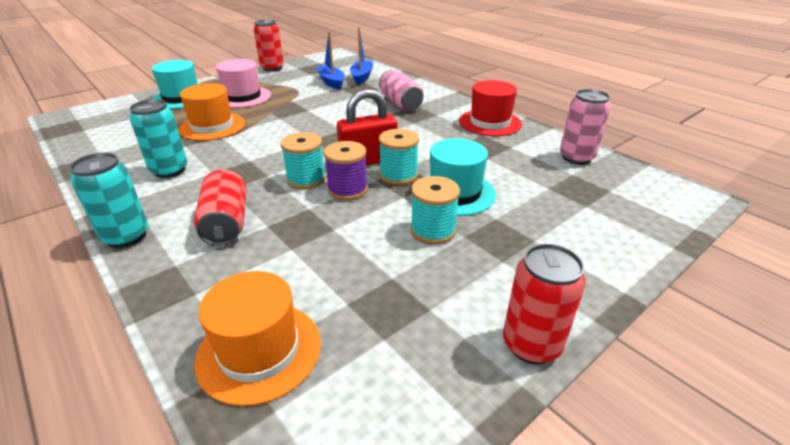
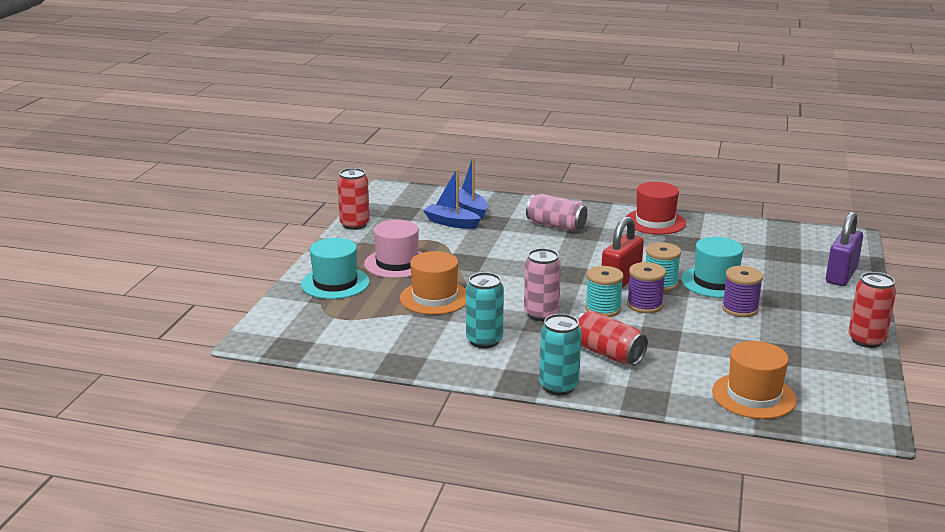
camera: 35 degrees left, 10 degrees down
(433, 230) = (740, 309): turquoise spool -> purple spool
(576, 158) = (752, 232): pink can -> pink can (541, 314)
(619, 238) = (841, 275): none -> purple padlock

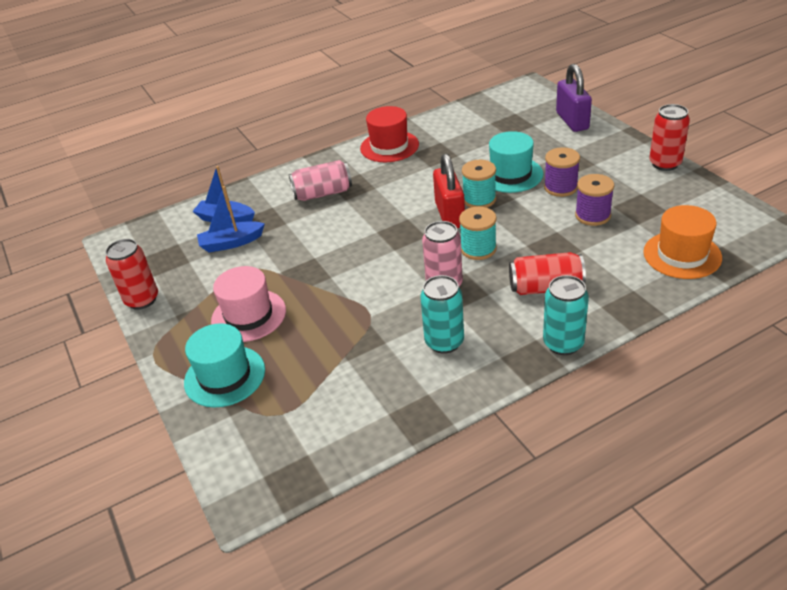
camera: 40 degrees left, 15 degrees up
(434, 298) = (338, 328): orange hat -> none
(644, 305) = (499, 225): purple spool -> purple spool (592, 215)

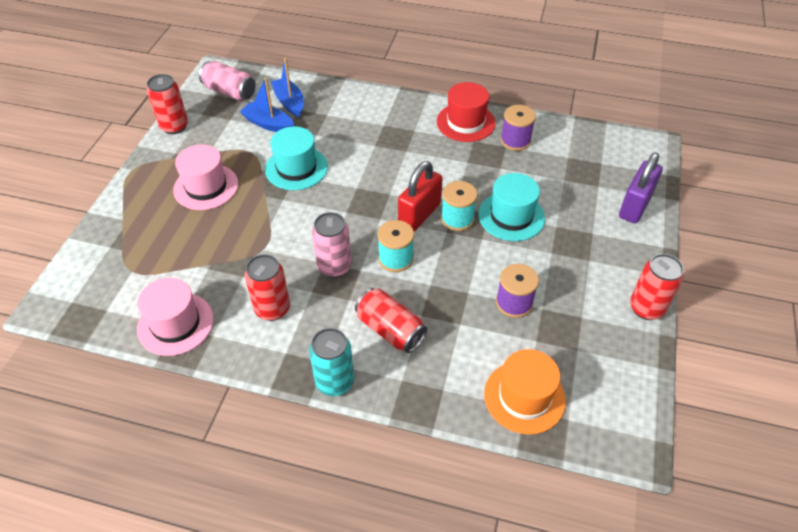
camera: 40 degrees right, 10 degrees up
(224, 376) = (141, 218): turquoise hat -> turquoise hat (296, 168)
(322, 193) = (369, 128): pink can -> pink can (230, 92)
(385, 412) = (175, 324): none -> pink hat
(444, 342) = (272, 309): turquoise can -> red can
(560, 187) = (529, 258): purple spool -> purple spool (515, 141)

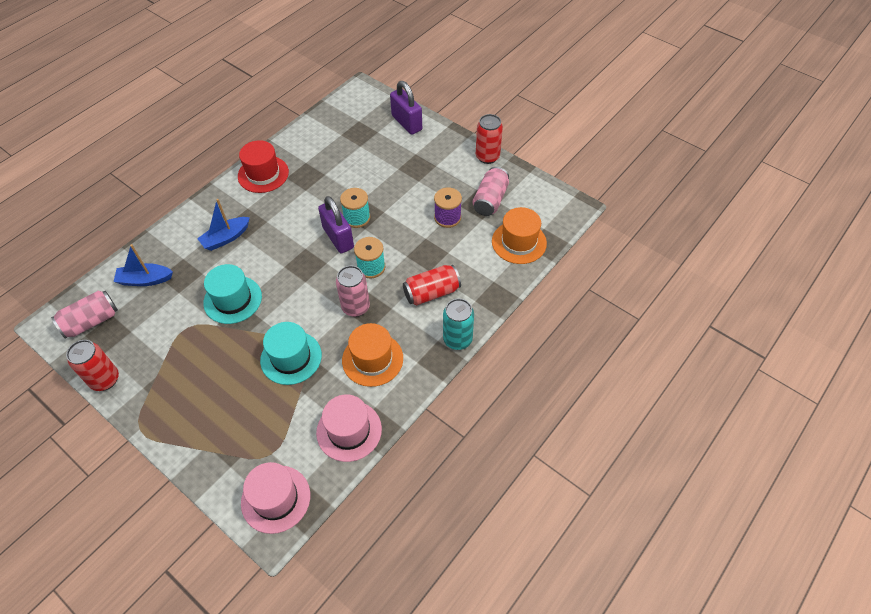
camera: 65 degrees left, 5 degrees up
(206, 187) = (207, 372): pink hat -> pink hat (276, 499)
(268, 124) = (161, 304): blue boat -> blue boat (226, 238)
(272, 309) = (372, 359): red can -> orange hat
(419, 214) = (338, 238): red padlock -> purple padlock
(511, 216) = (374, 187): turquoise hat -> turquoise hat (291, 357)
(515, 141) = (304, 155): purple spool -> none
(574, 338) = (490, 200): none -> pink can

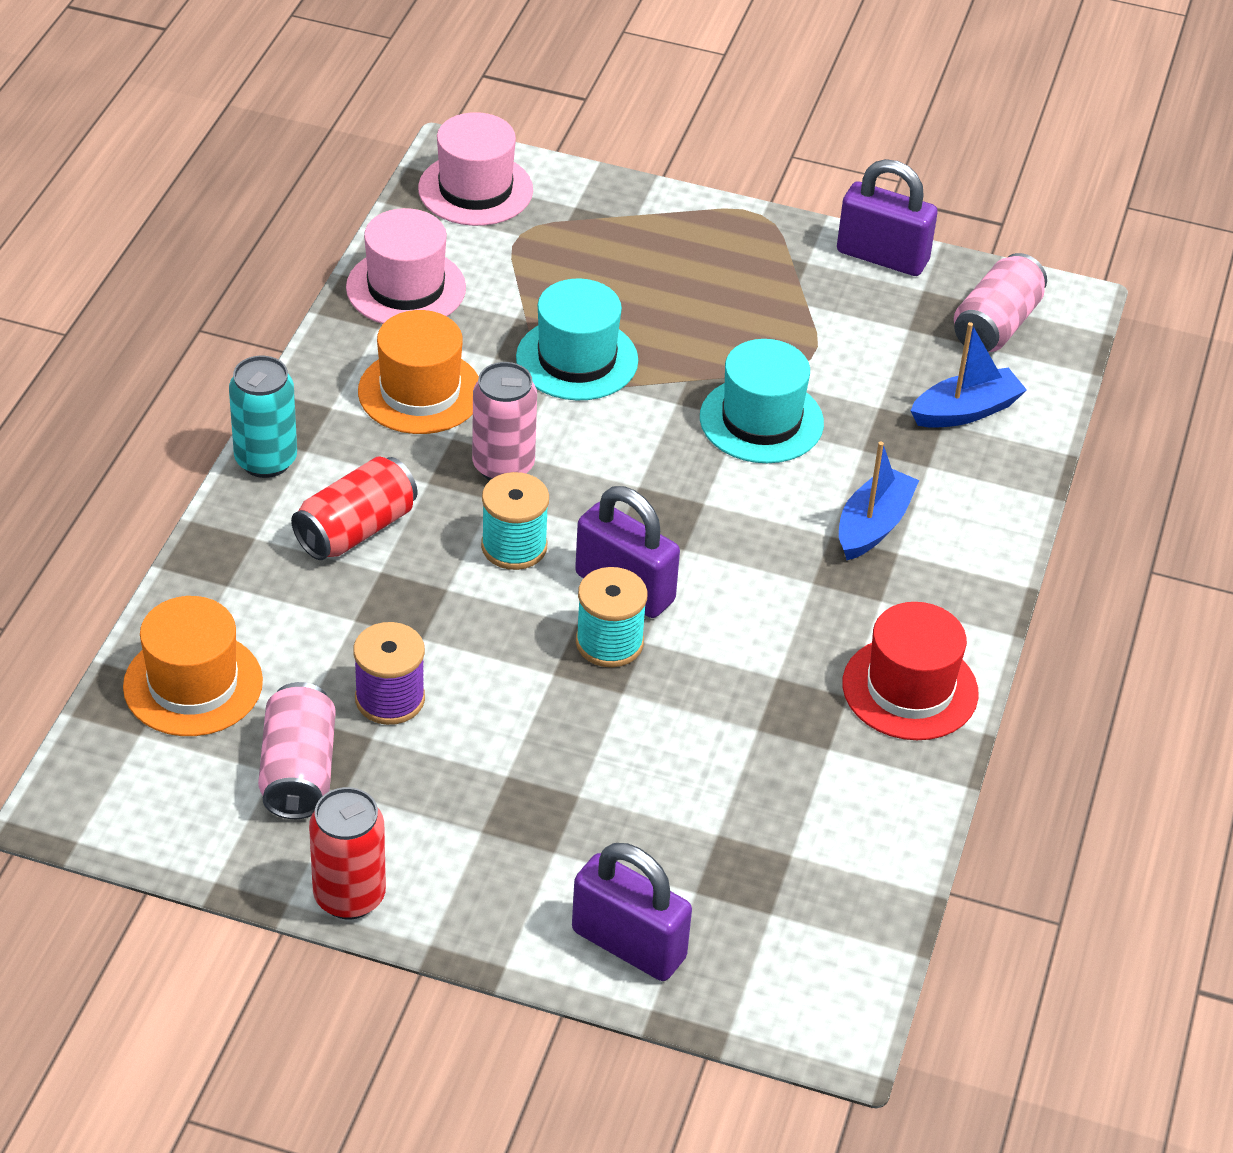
camera: 155 degrees right, 10 degrees down
(105, 380) = (882, 257): red can -> purple padlock

